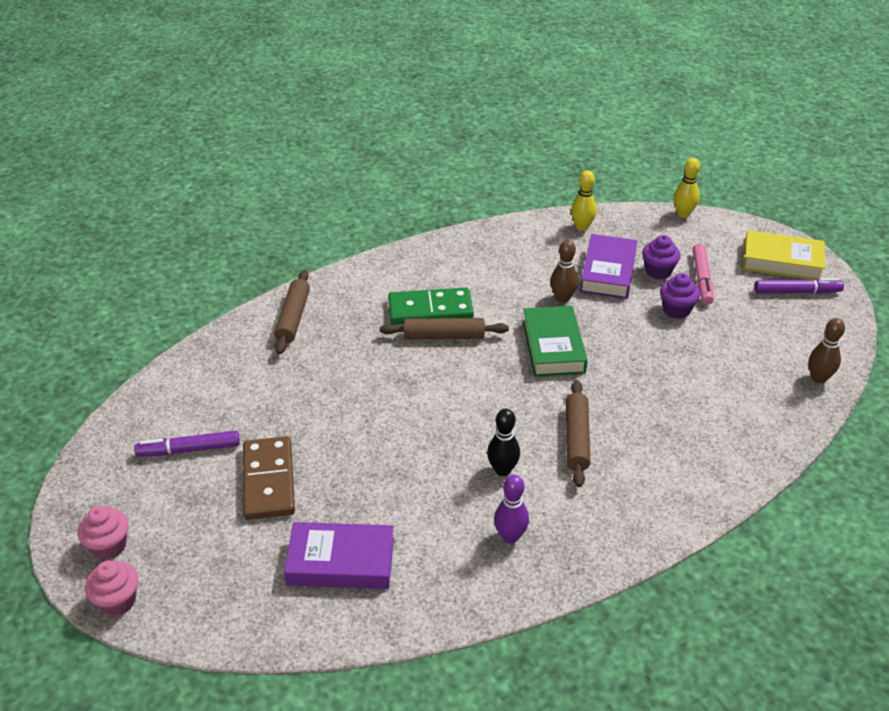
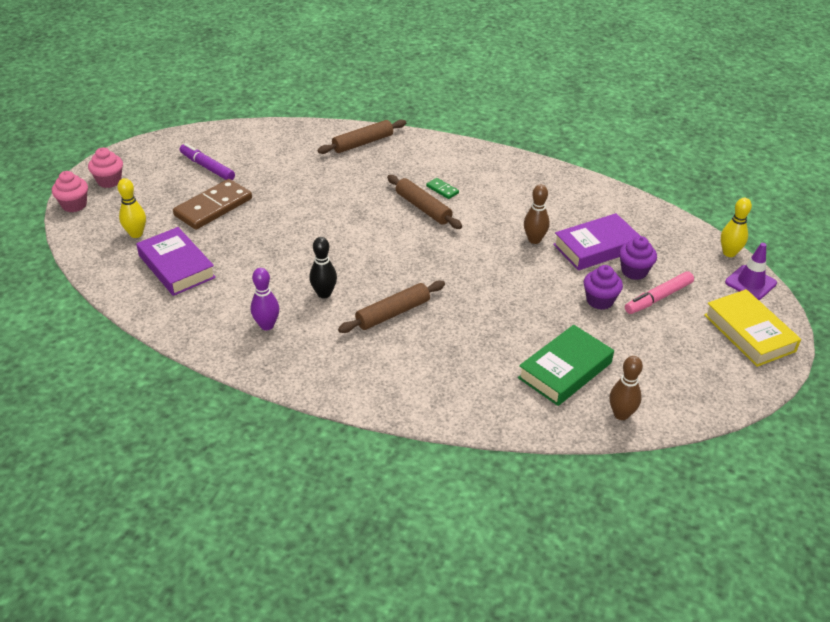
camera: 50 degrees right, 0 degrees up
(430, 309) = (442, 190): green domino -> green domino, size x0.44
(553, 347) = (475, 260): green book -> green book (565, 370)
(582, 227) = (632, 211): yellow bowling pin -> yellow bowling pin (136, 234)
(727, 226) = (750, 283): none -> purple traffic cone
(797, 292) = (719, 358): purple marker -> none

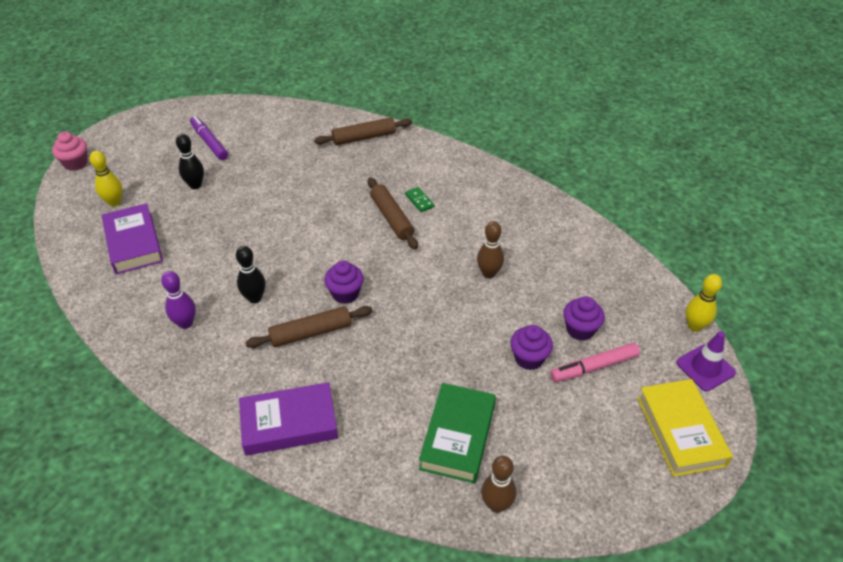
camera: 15 degrees right, 5 degrees up
(109, 181) = (117, 143): pink cupcake -> none
(213, 207) = (195, 185): brown domino -> black bowling pin
(409, 277) = (345, 294): none -> purple cupcake
(565, 370) = (458, 436): green book -> green book turned 45 degrees counterclockwise
(596, 247) = (550, 294): purple book -> purple book (289, 423)

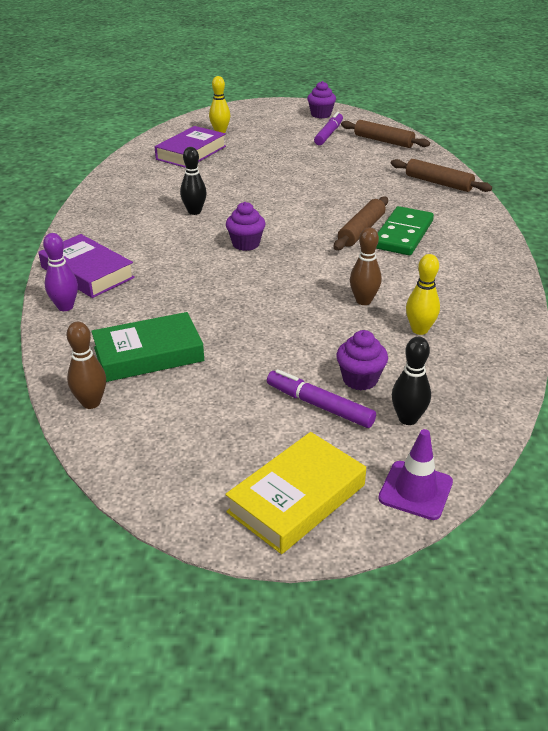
camera: 55 degrees right, 10 degrees down
(76, 163) = (238, 107): pink cupcake -> none
(185, 323) = (139, 198): purple bowling pin -> purple bowling pin (65, 307)
(195, 185) = (277, 148): black bowling pin -> black bowling pin (408, 419)
(311, 333) = (186, 246): brown rolling pin -> brown rolling pin (383, 141)
(419, 200) = (403, 234): green domino -> green domino, size x2.25
(529, 358) = (283, 361): purple cupcake -> purple cupcake (321, 115)
(594, 367) = (319, 405): pink marker -> purple marker
(694, 326) = (471, 461): yellow bowling pin -> yellow bowling pin (419, 330)

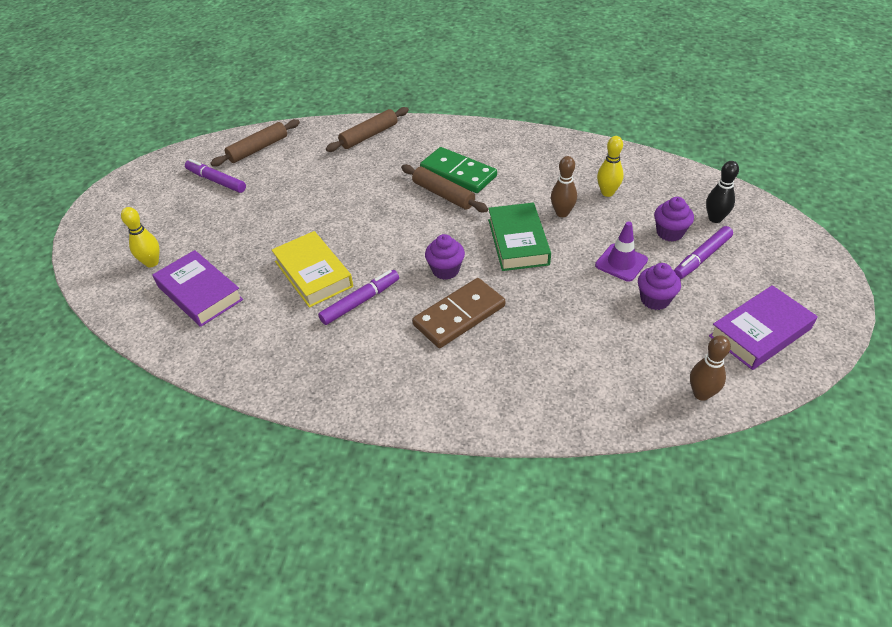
camera: 75 degrees left, 10 degrees up
(65, 307) = (539, 415): purple bowling pin -> none
(87, 272) = (472, 397): purple book -> purple book (760, 332)
(148, 354) = (630, 352): green book -> green book (518, 242)
(185, 257) = (459, 315): none -> brown domino
(194, 212) = (360, 301): black bowling pin -> purple marker
(297, 498) = (802, 282): yellow book -> yellow book (313, 274)
(321, 115) = (158, 178): purple cupcake -> purple cupcake (655, 299)
(415, 490) = (786, 229): purple traffic cone -> purple traffic cone (621, 263)

